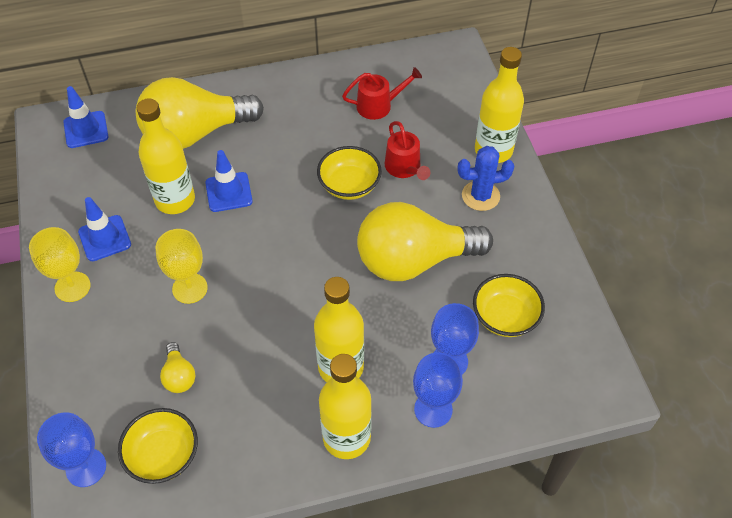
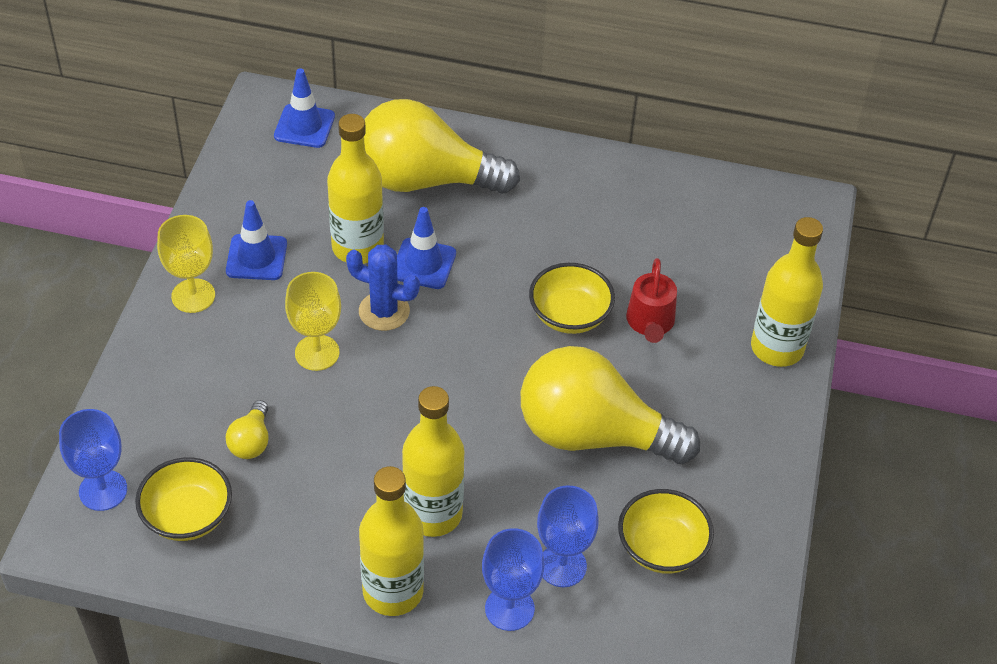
camera: 25 degrees right, 5 degrees down
(378, 105) = (665, 235): red watering can -> none
(480, 196) = (724, 395): blue cactus -> blue cactus (384, 311)

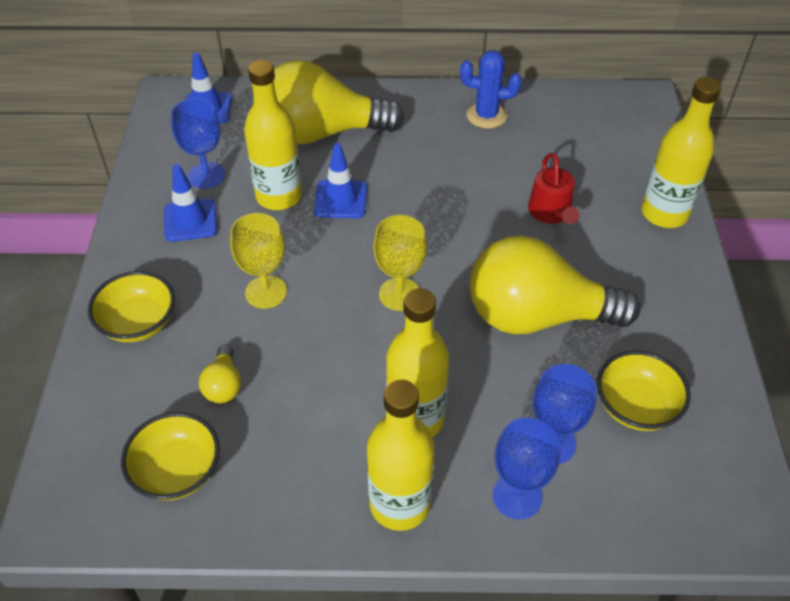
camera: 10 degrees left, 0 degrees up
(103, 490) = (86, 463): blue goblet -> blue goblet (207, 175)
(193, 296) = (139, 263): yellow goblet -> yellow goblet (399, 294)
(384, 311) = (317, 245): blue cactus -> blue cactus (486, 115)
(569, 315) = (480, 219): yellow bowl -> yellow bowl (138, 323)

